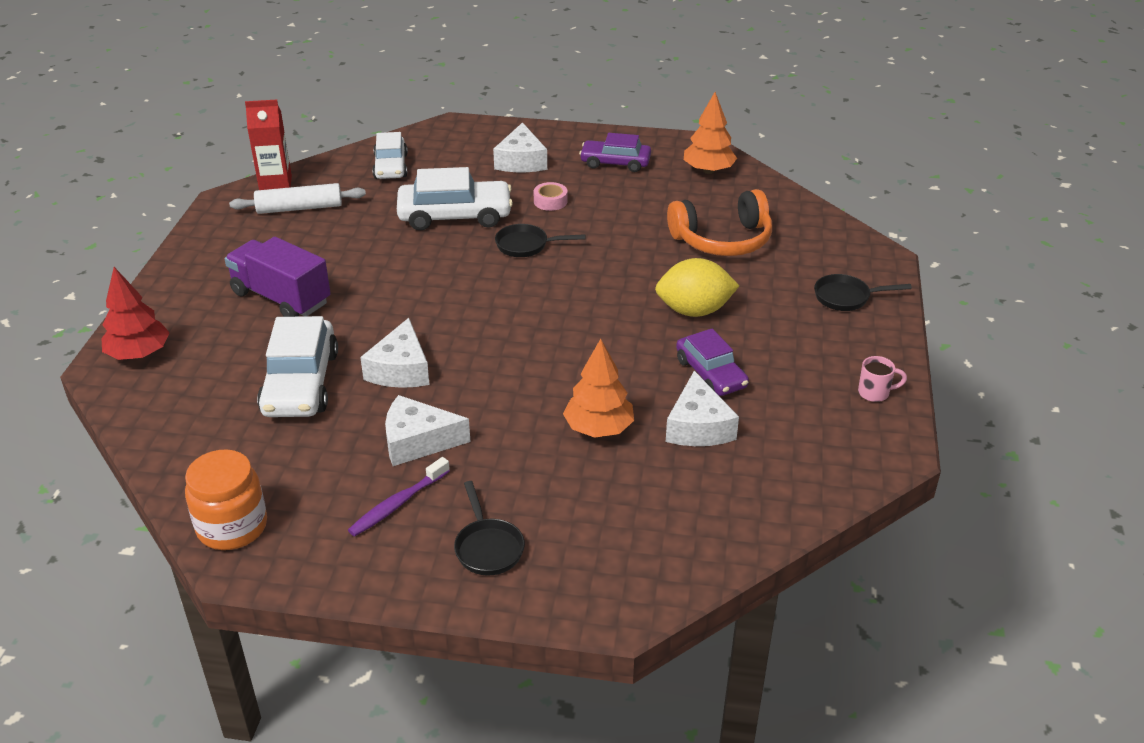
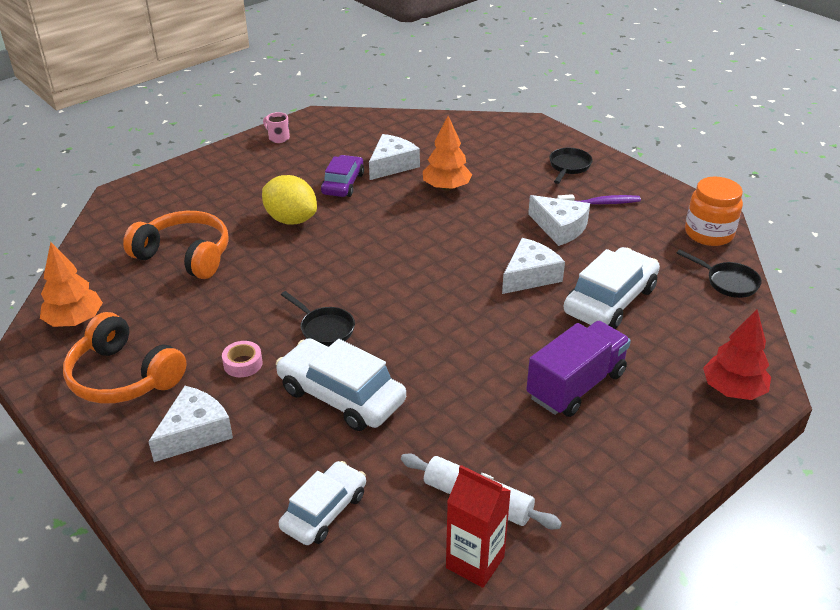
camera: 140 degrees left, 0 degrees up
(281, 298) = (576, 385): purple truck -> purple truck turned 120 degrees counterclockwise
(615, 163) = (124, 376): purple car -> orange headphones
(846, 297) = (192, 183): black pan -> black pan (728, 282)

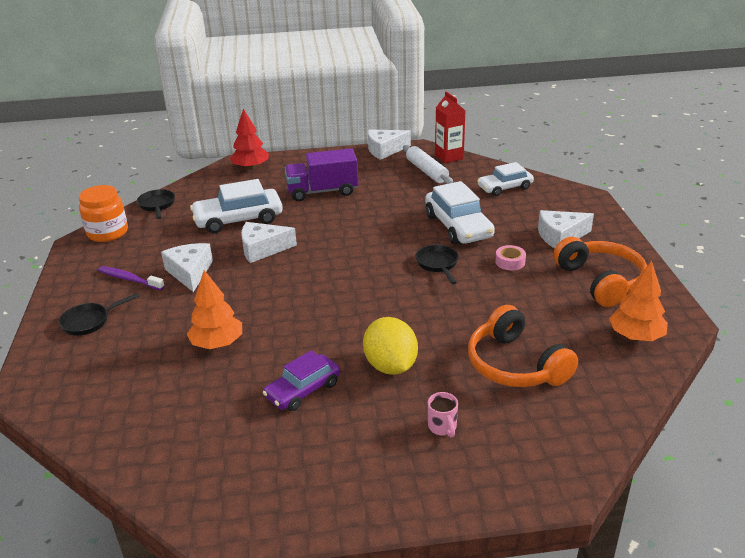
camera: 145 degrees left, 5 degrees down
(278, 138) = (307, 505): pink mug -> pink mug (442, 427)
(392, 165) = (230, 394): white cheese -> white cheese (384, 150)

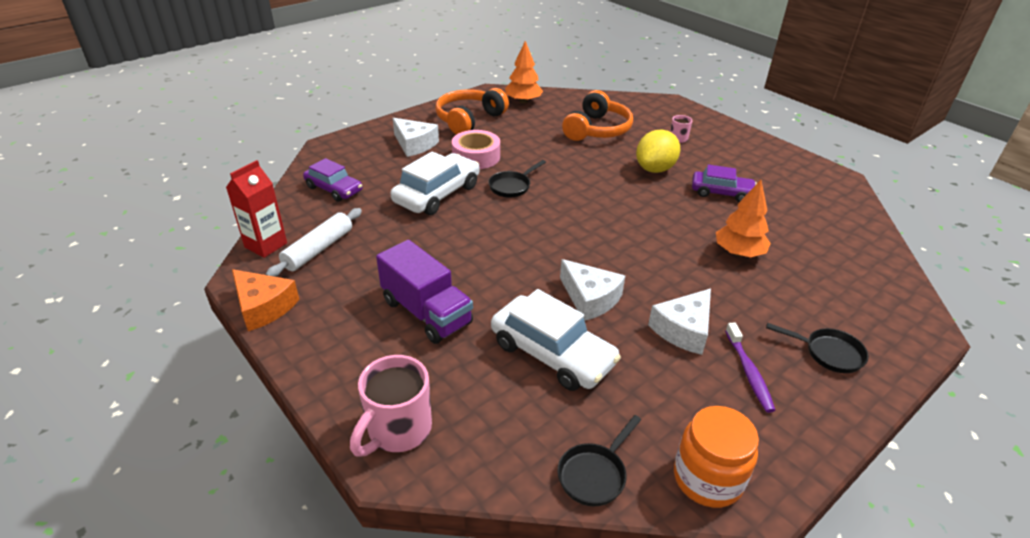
camera: 125 degrees left, 5 degrees up
(251, 168) = (398, 430): red tree -> pink mug
(384, 150) = (263, 307): white cheese -> orange cheese
(505, 188) = (334, 189): white car -> purple car
(510, 262) = (476, 156): pink tape -> pink tape, size x1.79

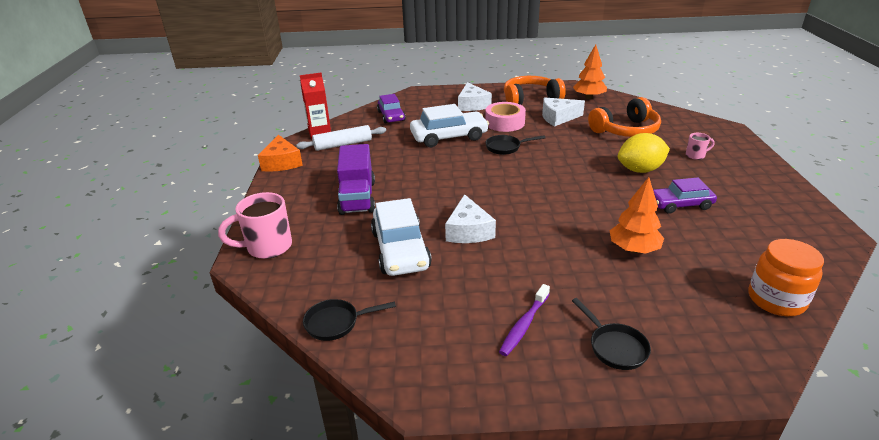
camera: 40 degrees right, 5 degrees down
(683, 330) = (511, 277): white cheese -> white cheese (558, 118)
(707, 478) = (401, 365): orange jar -> orange jar (776, 300)
(721, 193) = (680, 204): purple car -> purple car turned 120 degrees clockwise

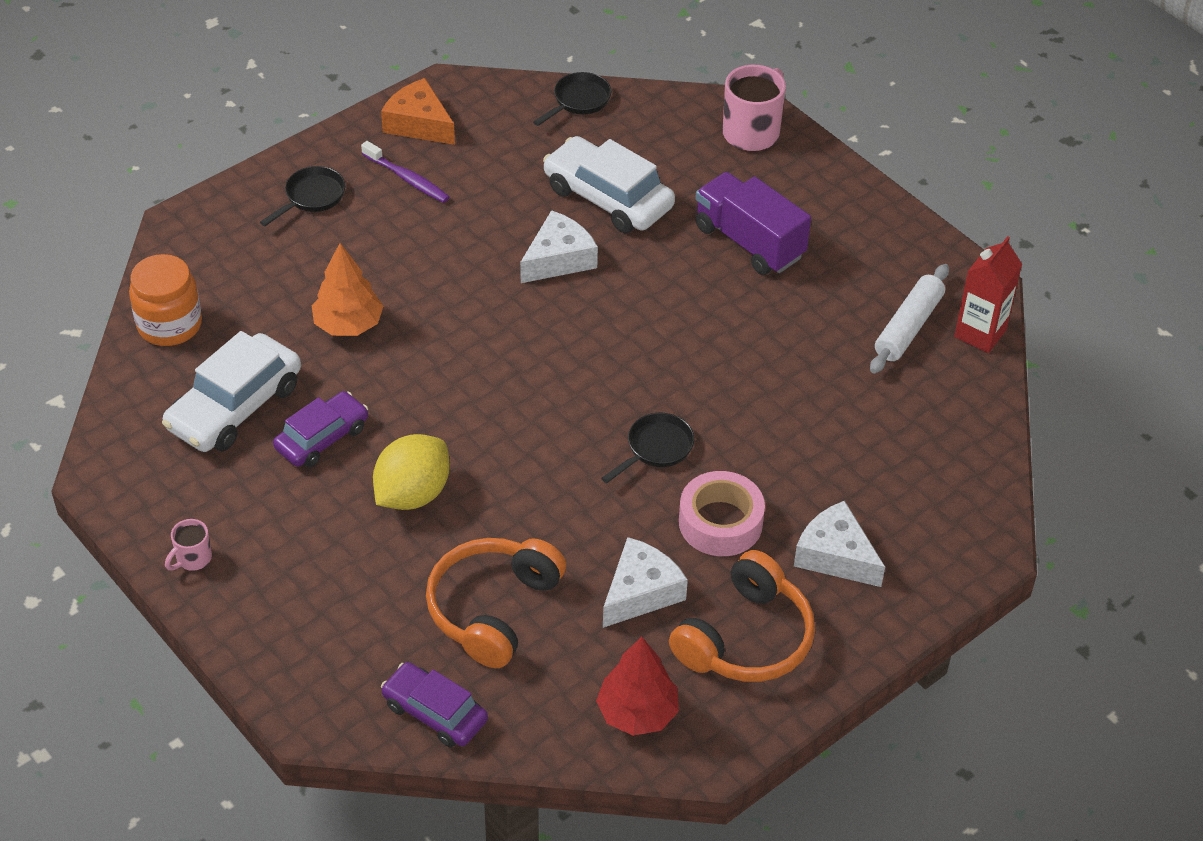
camera: 140 degrees right, 15 degrees up
(282, 162) = (936, 248): orange cheese -> orange cheese (418, 124)
(391, 116) = (933, 439): purple car -> purple car (435, 712)
(449, 137) = (771, 430): white car -> white car (235, 406)
(468, 231) = (559, 259): white cheese -> white cheese turned 90 degrees clockwise
(524, 325) = (407, 179): purple toothbrush -> purple toothbrush turned 135 degrees clockwise
(588, 97) = (637, 713): orange tree -> red tree
(615, 347) = (311, 197): black pan -> black pan turned 105 degrees clockwise
(696, 155) = (340, 583): pink mug -> pink mug (193, 559)

